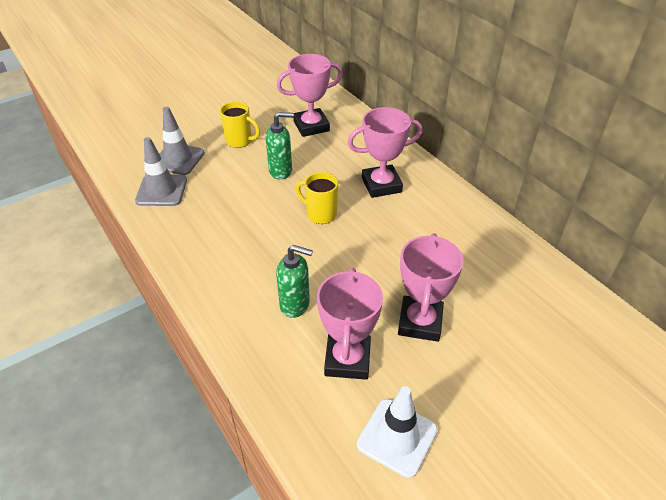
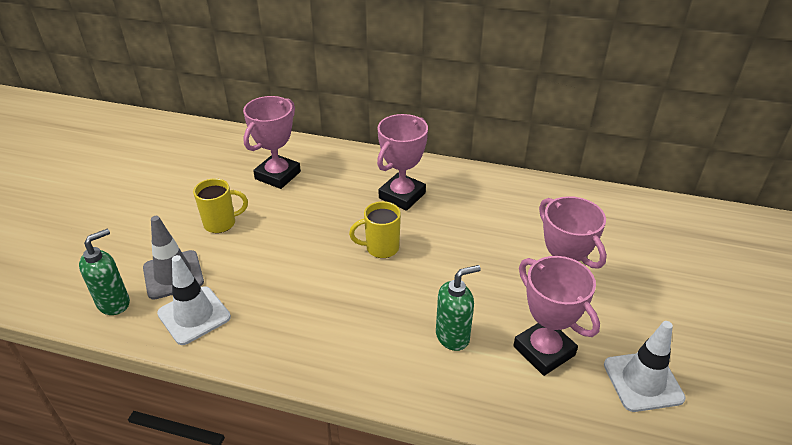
camera: 40 degrees left, 5 degrees down
(161, 190) = (194, 315): grey traffic cone -> white traffic cone
(281, 171) = (298, 230): green soap dispenser -> green soap dispenser (114, 303)

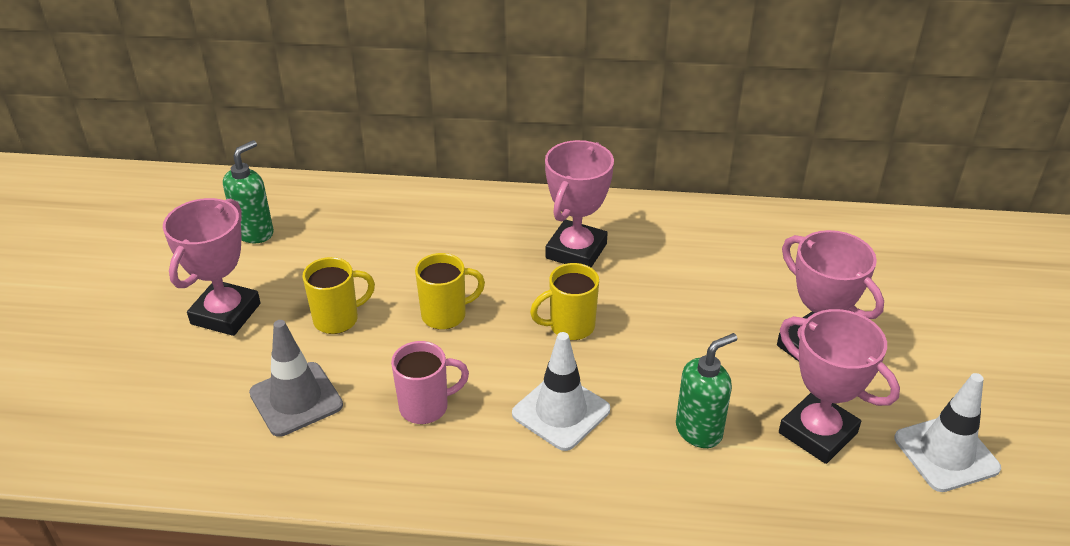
camera: 10 degrees left, 0 degrees up
(114, 303) = (226, 449): green soap dispenser -> green soap dispenser (255, 233)
(194, 315) = (346, 450): white traffic cone -> white traffic cone (561, 412)
(260, 292) = (426, 407): none -> pink mug
(278, 175) = (394, 242): pink trophy -> pink trophy (226, 314)
(296, 229) = (445, 315): none -> yellow mug

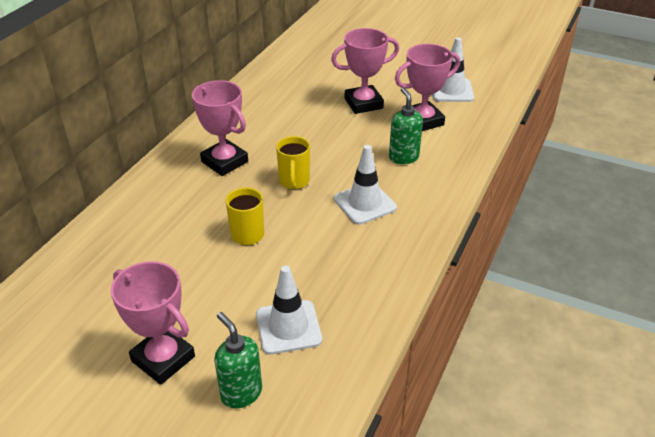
camera: 70 degrees left, 0 degrees up
(255, 233) = (67, 326): green soap dispenser -> green soap dispenser (241, 393)
(296, 399) = (288, 327): grey traffic cone -> white traffic cone
(338, 319) = (215, 290): yellow mug -> none
(426, 407) = (331, 261): pink mug -> none

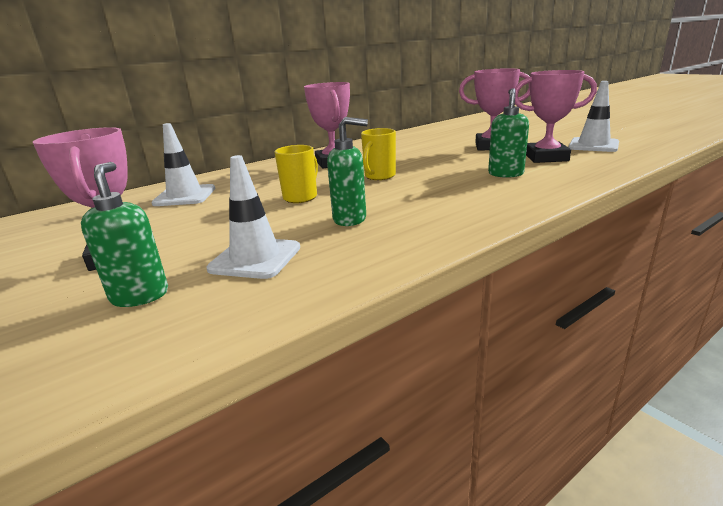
camera: 30 degrees right, 15 degrees down
(321, 257) = (350, 219): none -> green soap dispenser
(364, 203) = (434, 194): white traffic cone -> white traffic cone (185, 196)

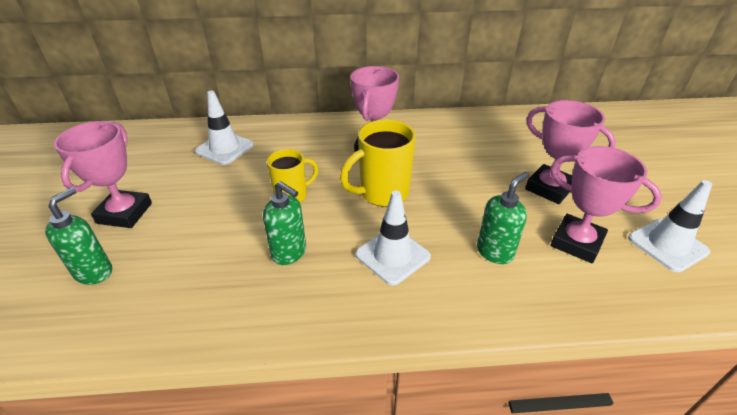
camera: 30 degrees right, 15 degrees up
(255, 258) = (184, 269): white traffic cone -> white traffic cone (392, 255)
(379, 176) = (382, 193): yellow mug -> yellow mug, size x1.52

